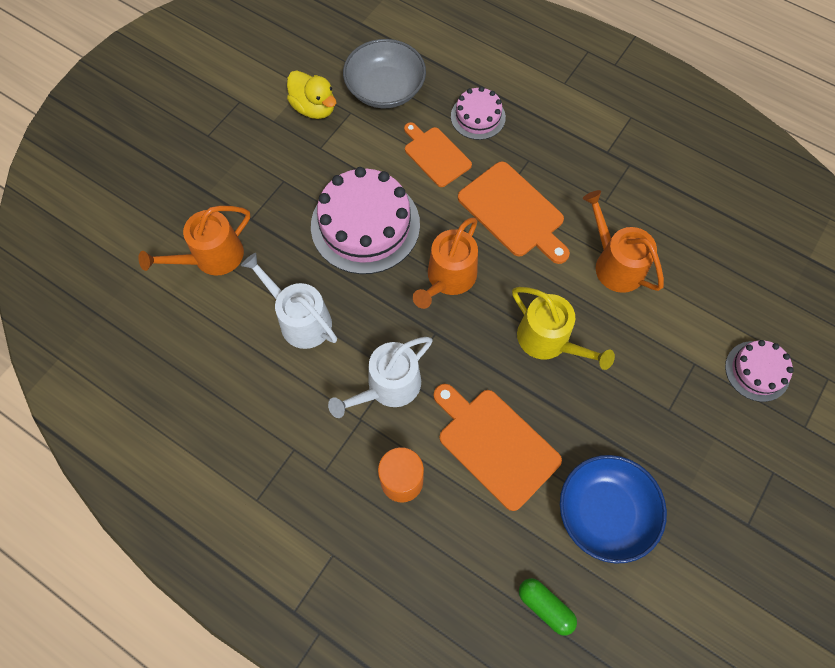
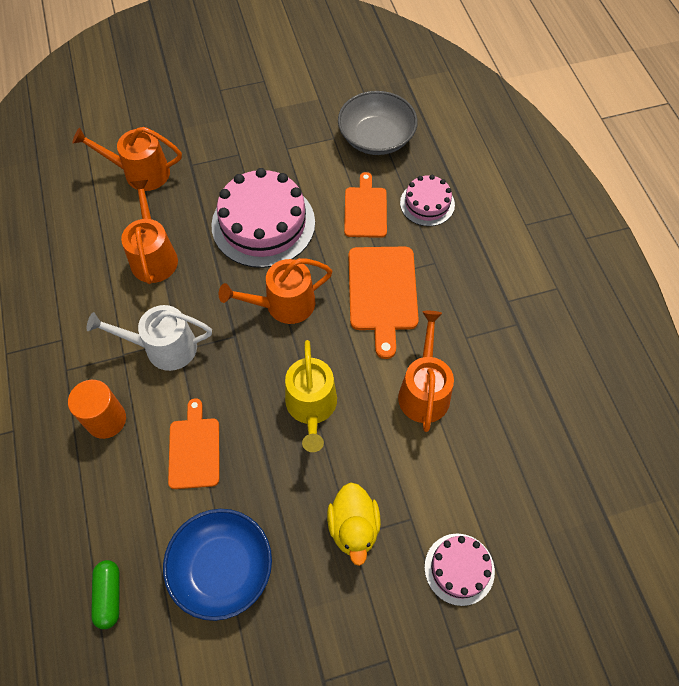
camera: 40 degrees right, 5 degrees down
(300, 320) = (153, 256): white watering can -> orange watering can
(314, 108) = (311, 118): yellow duck -> yellow duck (354, 527)
(495, 444) = (194, 449): orange cutting board -> orange cutting board, size x0.67

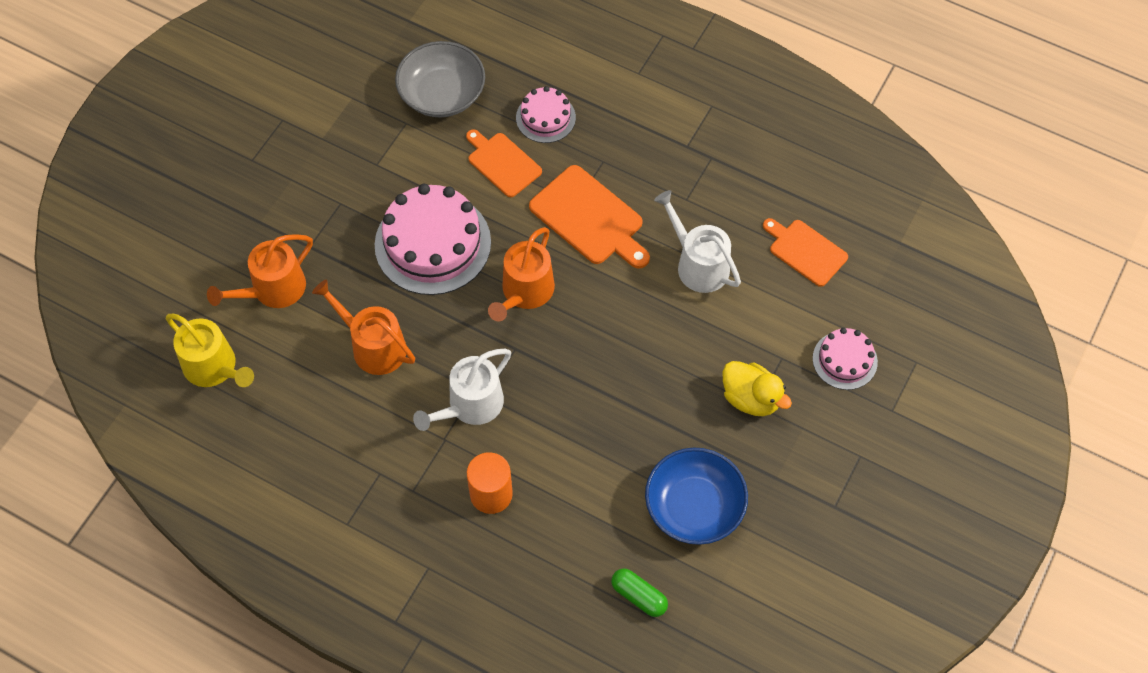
camera: 45 degrees left, 0 degrees up
(194, 449) = (582, 452): orange cutting board -> orange cutting board (805, 251)
(311, 407) = (632, 346): yellow watering can -> yellow watering can (214, 367)
(424, 391) = (698, 264): orange watering can -> white watering can

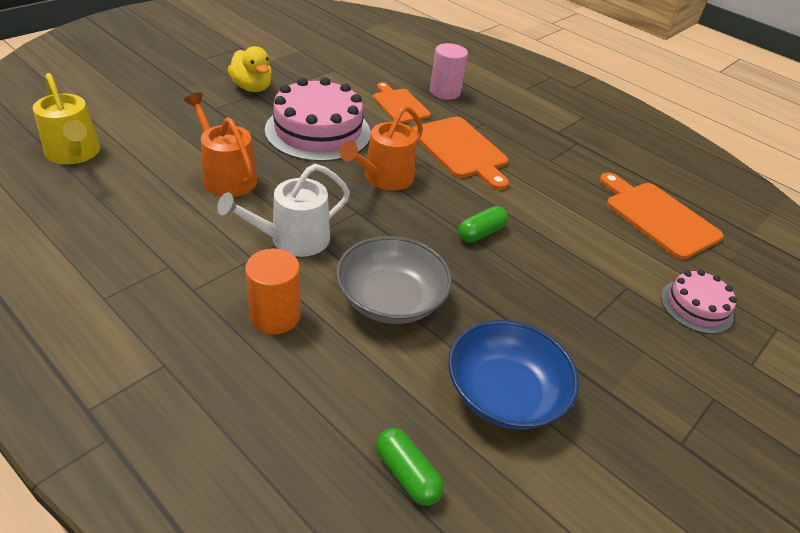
camera: 10 degrees right, 20 degrees down
(273, 289) = (165, 123): orange watering can -> none
(442, 94) = (369, 63): grey bowl -> grey bowl (391, 299)
(545, 118) = (445, 92): pink cake -> pink cylinder
(638, 336) = (481, 233): none -> green capsule
(698, 264) = (552, 200): white watering can -> none
(751, 398) = (589, 311): yellow duck -> yellow duck (252, 88)
(805, 251) = (658, 217): orange cutting board -> orange cutting board, size x1.50

